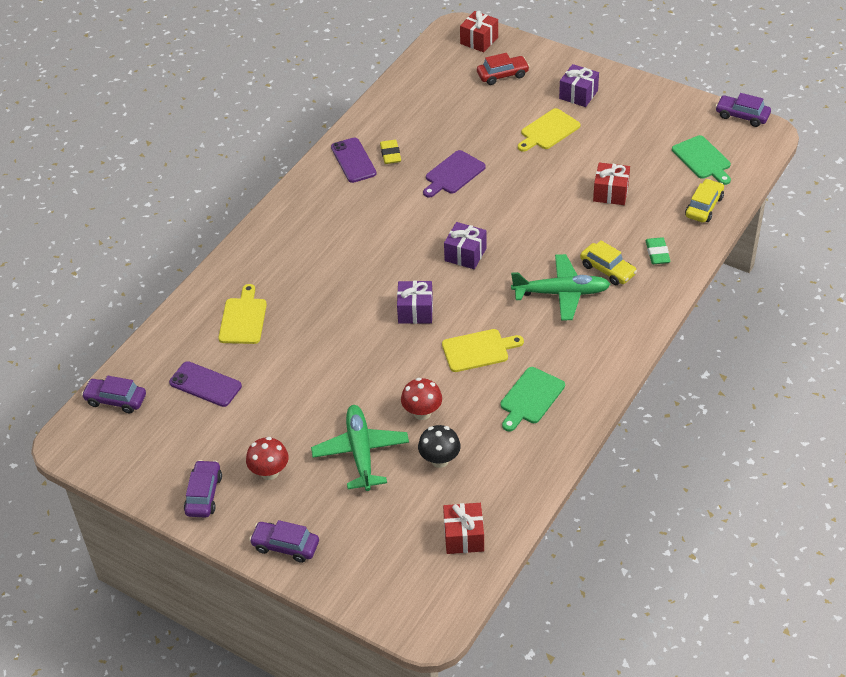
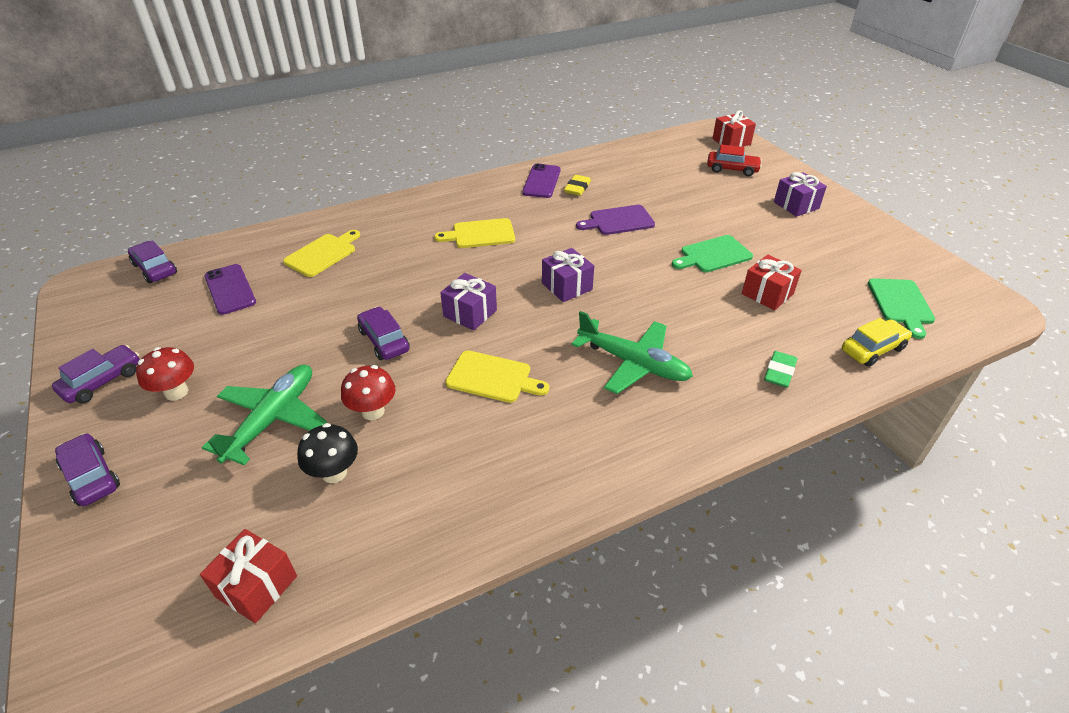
camera: 30 degrees right, 5 degrees down
(530, 398) = (498, 457): green cutting board -> green cutting board (713, 255)
(548, 131) = (741, 221): yellow cutting board -> yellow cutting board (480, 234)
(607, 270) = (706, 363): yellow car -> none
(742, 116) = (977, 282): purple car -> purple car (384, 341)

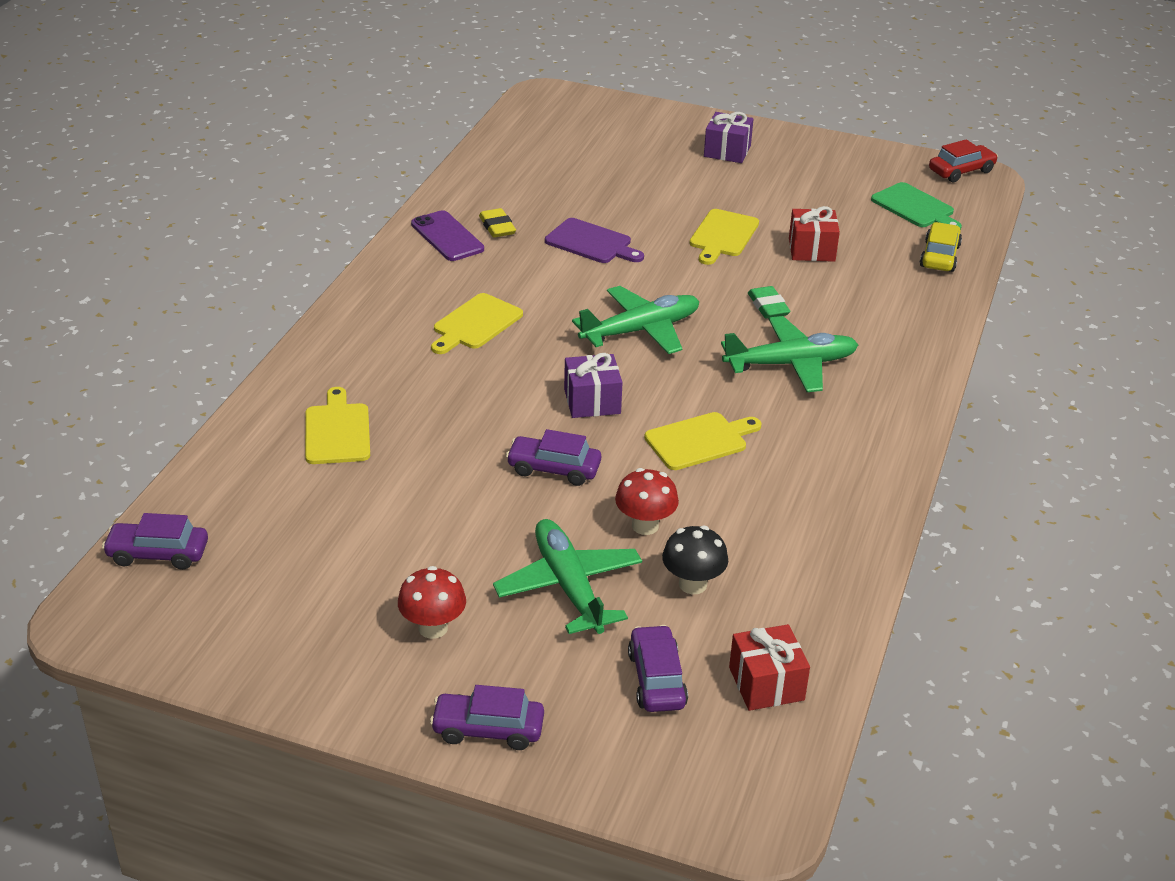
camera: 45 degrees left, 5 degrees down
(102, 381) = (333, 670): purple car -> purple car (656, 679)
(230, 289) = (299, 520): purple phone -> none
(567, 286) = (640, 330): purple gift -> green plane
(618, 221) = (591, 243): purple cutting board -> purple cutting board turned 90 degrees counterclockwise
(713, 255) = (722, 235): green cutting board -> yellow cutting board
(731, 142) = (576, 104): red gift -> none
(732, 169) = (620, 137): red car -> red car (961, 171)
(779, 372) = (901, 310): green eraser -> green eraser (768, 306)

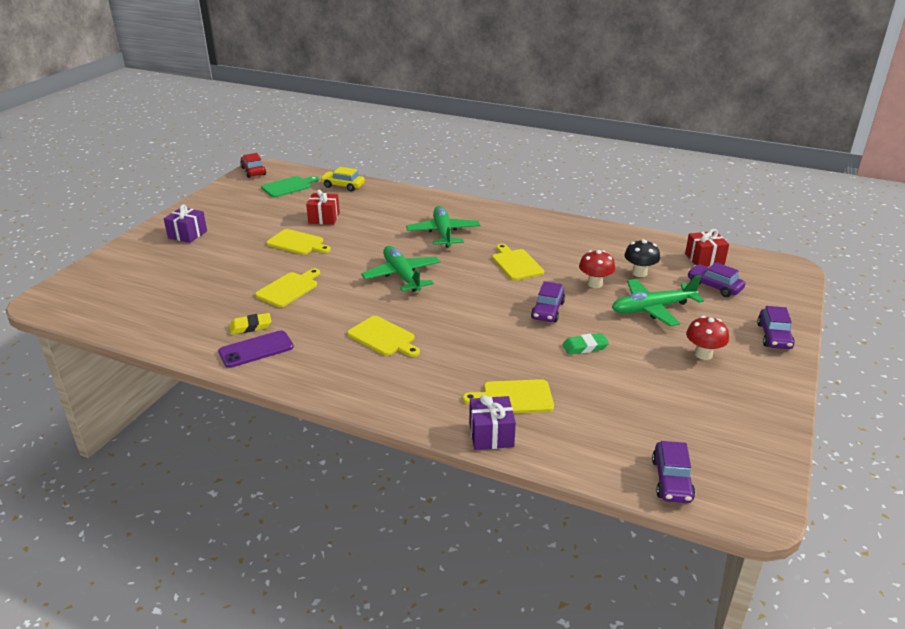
camera: 85 degrees left, 5 degrees down
(591, 243) = (289, 289): purple cutting board -> yellow cutting board
(592, 401) = (478, 295): purple gift -> purple gift (491, 435)
(656, 679) = (714, 286): purple car -> purple car turned 45 degrees clockwise
(768, 306) = (383, 235): green eraser -> green eraser (585, 347)

